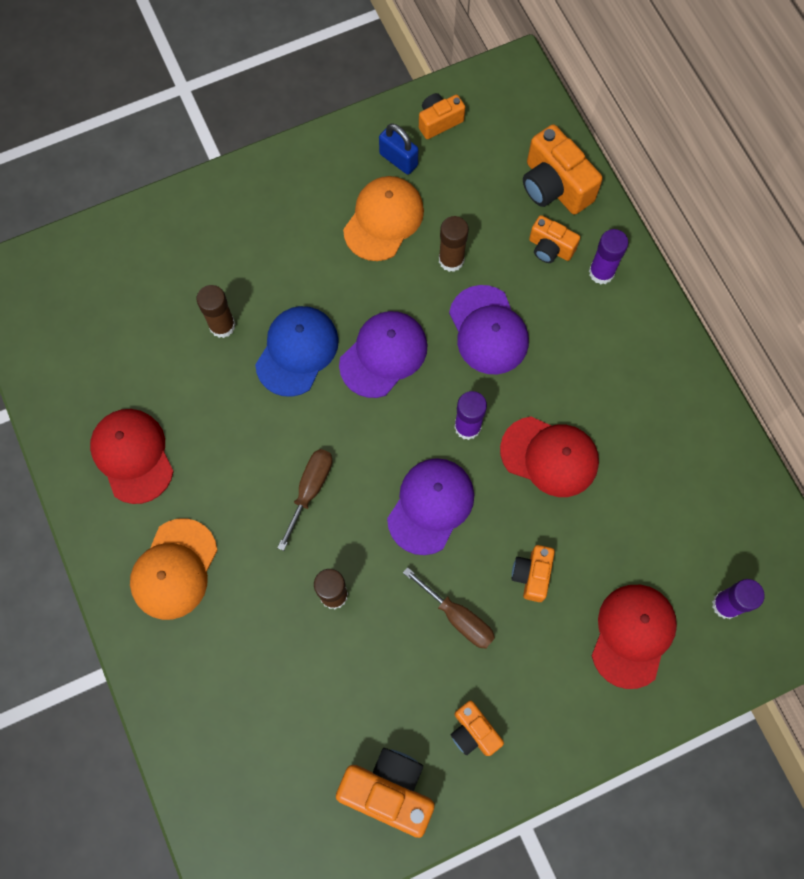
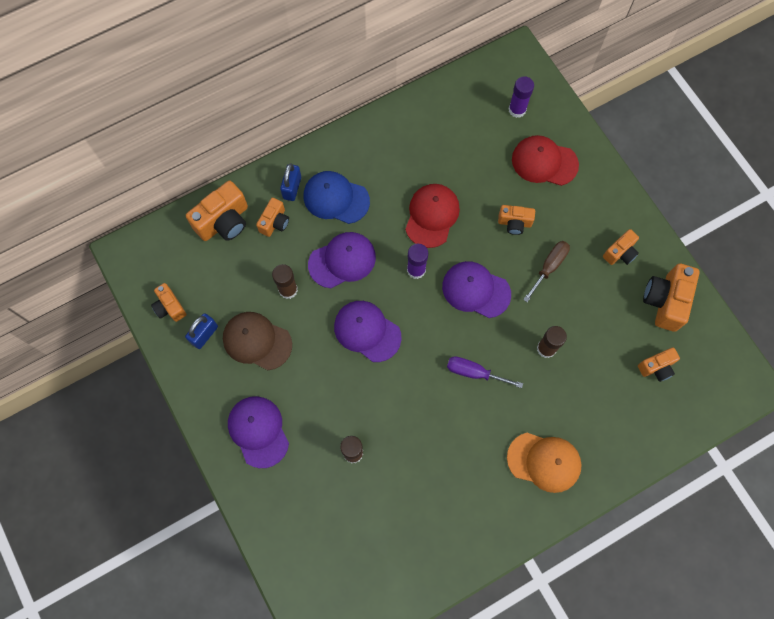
camera: 95 degrees left, 0 degrees up
(132, 456) = (463, 506): red cap -> none
(265, 217) = (258, 431): none -> purple cap
(287, 756) = (656, 367): none -> orange camera
(297, 351) = (369, 394): blue cap -> blue cap (336, 198)
(310, 490) = (474, 372): brown screwdriver -> purple screwdriver
(383, 220) = (257, 341): orange cap -> brown cap
(601, 272) = (292, 188): purple glue stick -> blue padlock

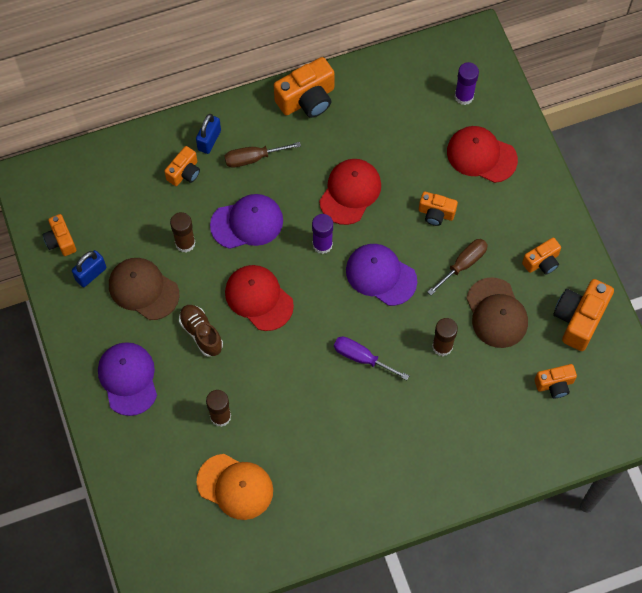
camera: 10 degrees right, 5 degrees down
(224, 221) = (132, 163): orange camera -> orange camera (307, 99)
(319, 374) = (201, 333): none -> brown shoe
(336, 198) = (253, 158): blue cap -> brown screwdriver
(367, 331) = (259, 298): purple cap -> red cap
(544, 462) = (416, 458): orange cap -> orange cap (235, 486)
(589, 308) = (496, 313): none -> brown cap

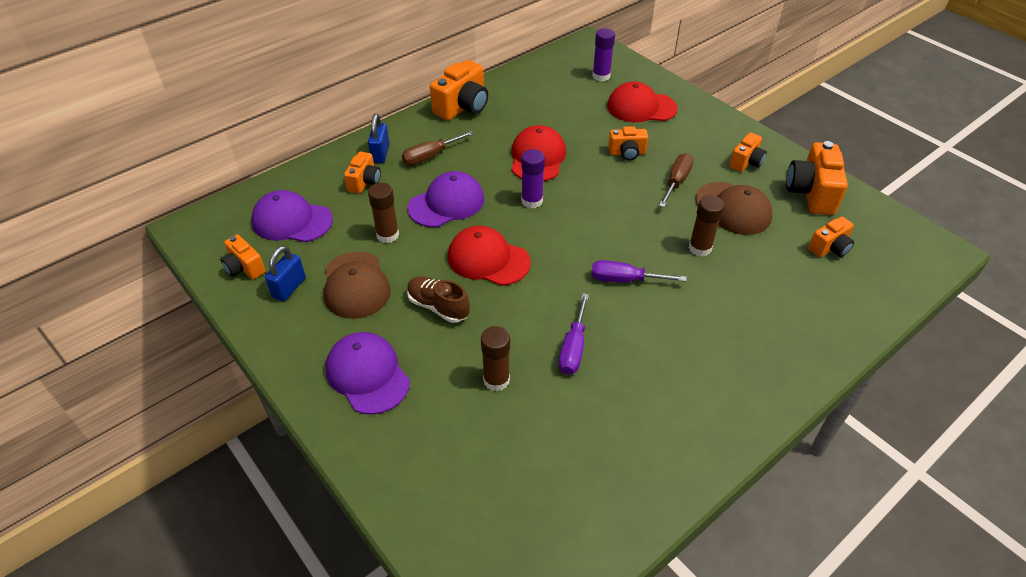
camera: 20 degrees left, 20 degrees down
(143, 289) = (355, 285): brown cap -> brown cap turned 120 degrees counterclockwise
(235, 486) = (549, 450): orange cap -> none
(290, 408) = (573, 348): none -> purple screwdriver
(381, 275) = (603, 209): purple cap -> purple cap (292, 221)

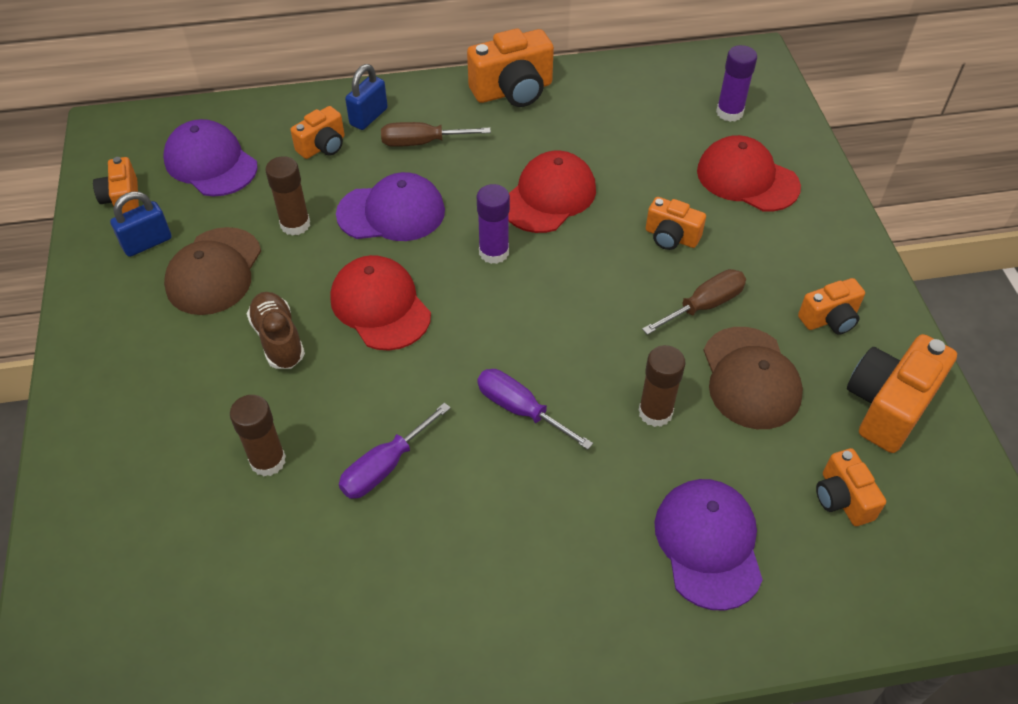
camera: 30 degrees right, 5 degrees up
(367, 374) = (143, 384): purple cap -> purple cap (708, 544)
(829, 248) = (842, 498): orange camera -> orange camera turned 75 degrees clockwise

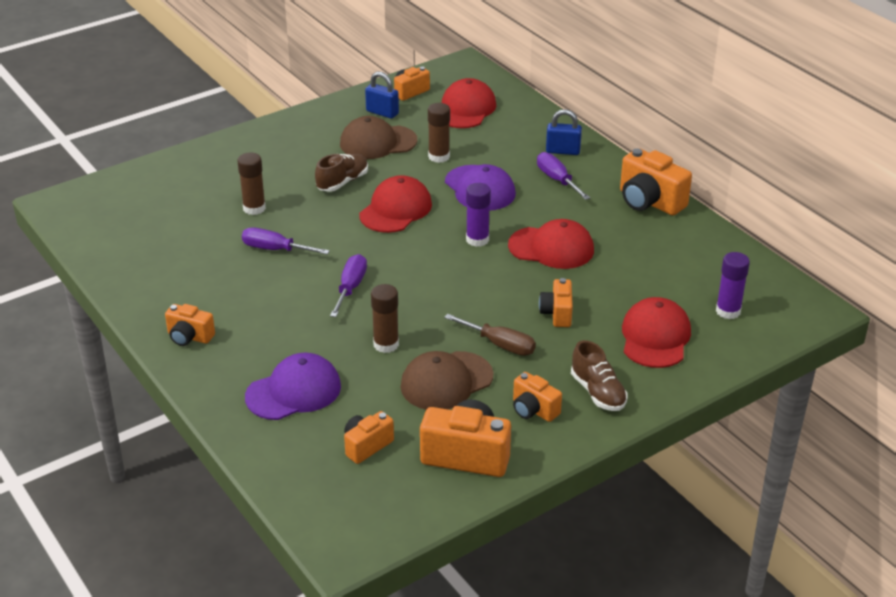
camera: 65 degrees right, 15 degrees down
(211, 163) = (465, 109): purple cap -> red cap
(323, 146) = (517, 143): orange camera -> orange camera (189, 337)
(422, 142) = (557, 180): brown screwdriver -> purple screwdriver
(819, 256) = (598, 392): none -> brown shoe

